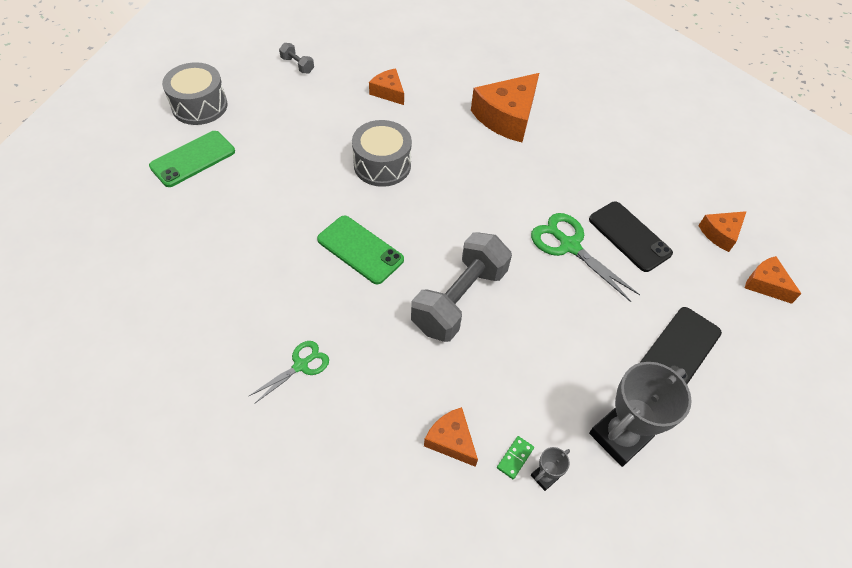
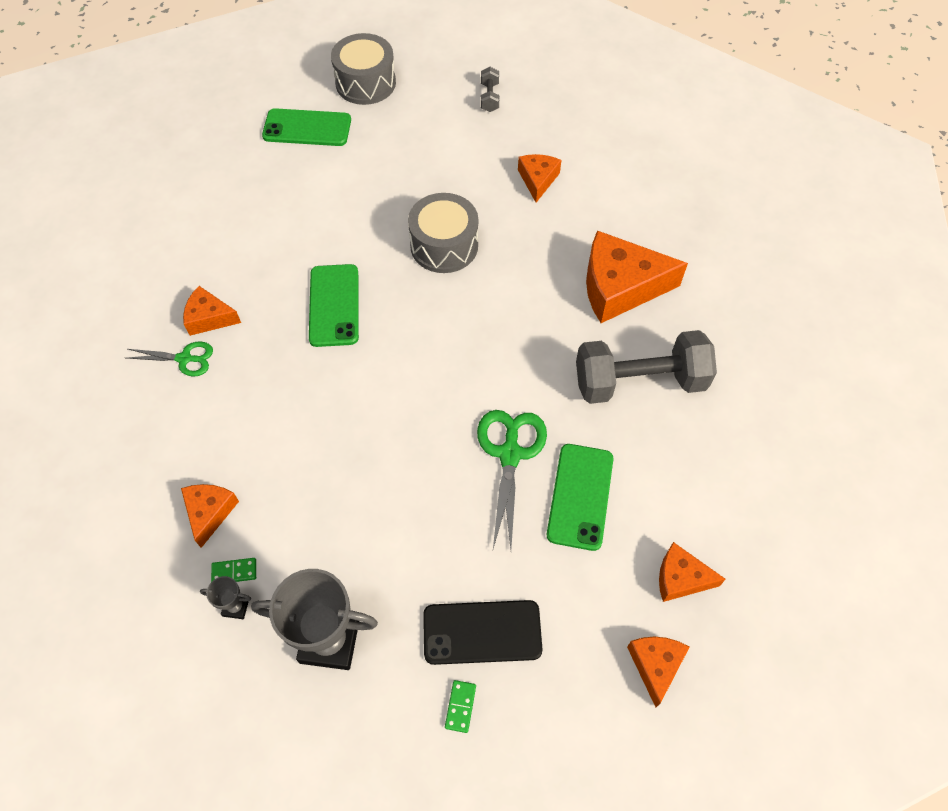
camera: 50 degrees right, 5 degrees up
(283, 325) = (209, 318): none -> orange cheese
(459, 299) = (355, 414): grey dumbbell -> grey dumbbell (639, 382)
(629, 236) = (580, 496): black phone -> green phone
(722, 396) = (460, 706): none -> green domino

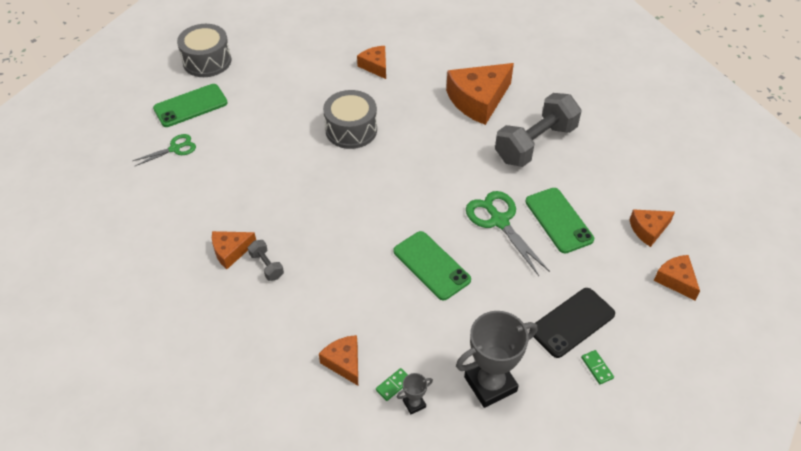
camera: 35 degrees left, 10 degrees down
(184, 359) = (237, 285): green scissors -> green scissors (175, 149)
(334, 305) = (311, 199): green phone -> green phone (431, 265)
(489, 97) = (300, 33): grey dumbbell -> grey dumbbell (266, 266)

